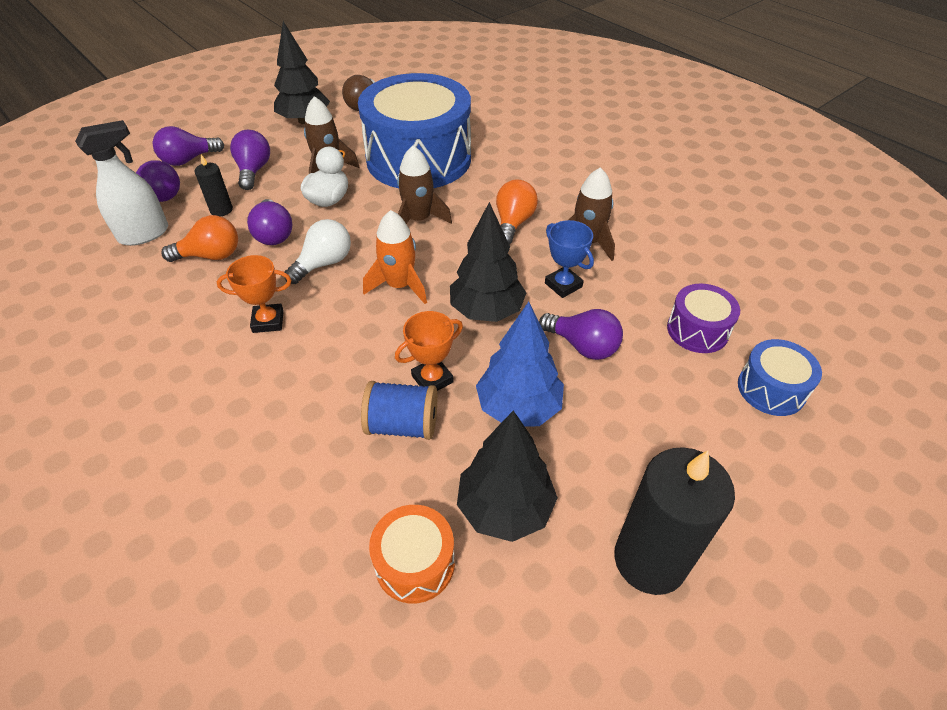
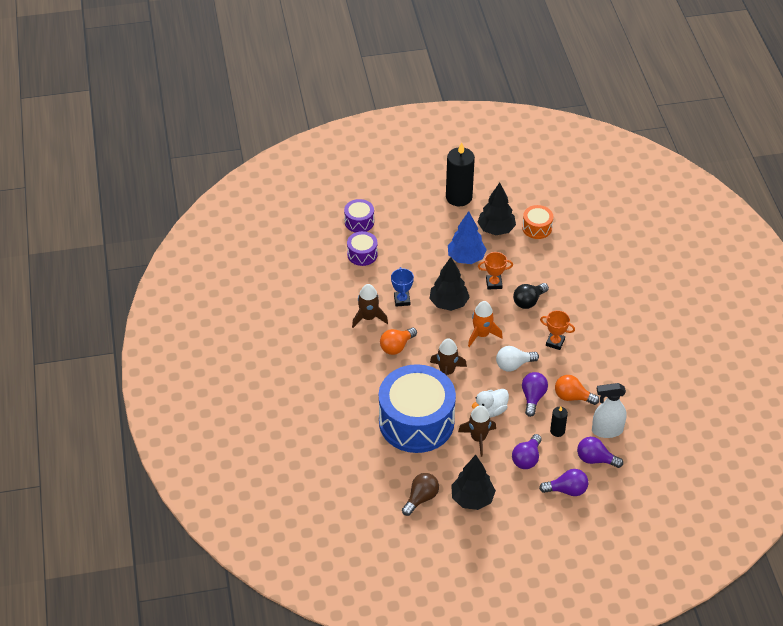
camera: 150 degrees left, 0 degrees up
(348, 373) = (528, 301): none -> black light bulb
(402, 425) = (517, 271): blue spool -> none
(583, 346) = (418, 269): purple light bulb -> none
(771, 389) = (359, 222): blue drum -> purple drum

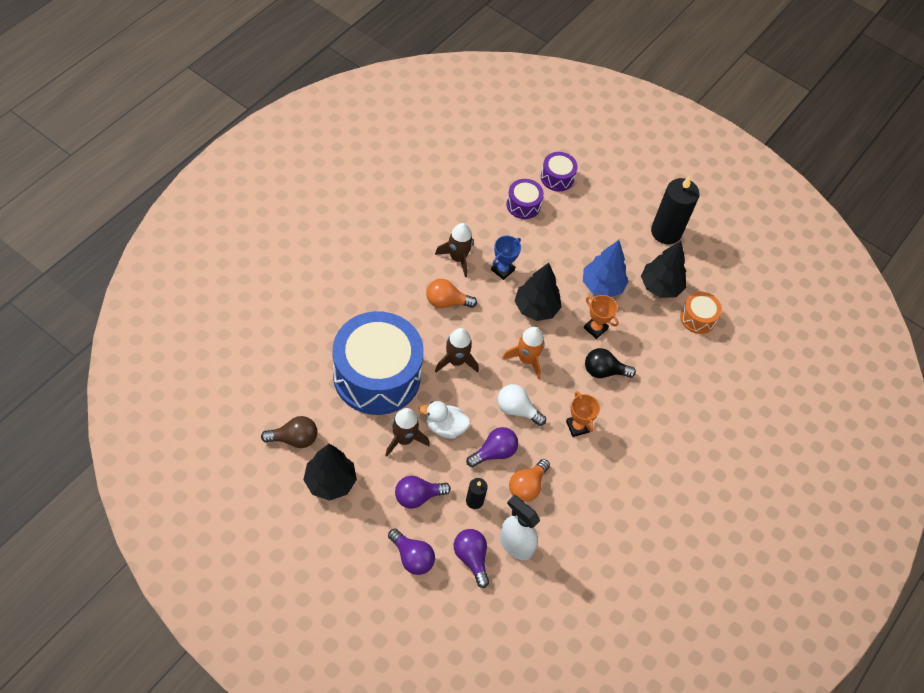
camera: 40 degrees right, 10 degrees up
(572, 397) = (527, 486): orange light bulb -> orange light bulb turned 120 degrees counterclockwise

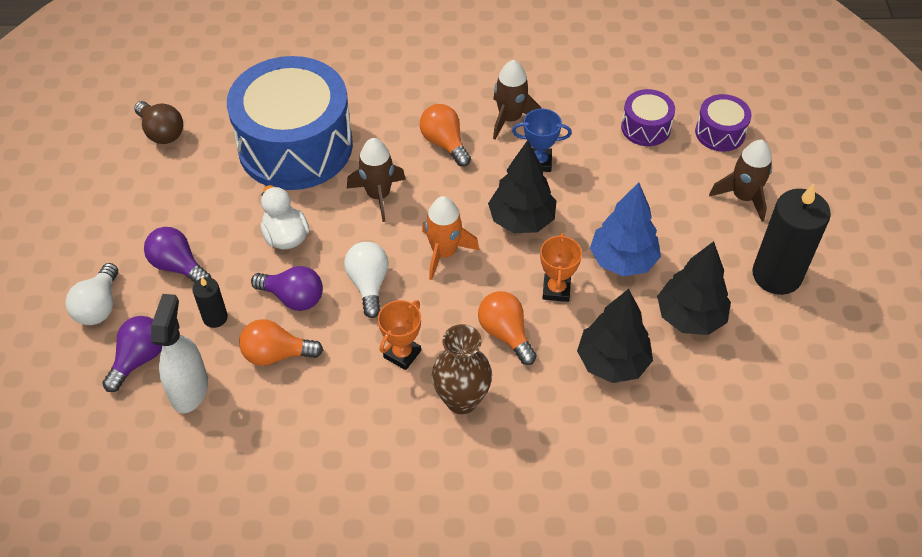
camera: 60 degrees right, 5 degrees down
(330, 482) = (135, 188): black tree -> black tree (612, 362)
(404, 439) = (239, 213): brown rocket -> brown rocket (743, 197)
(412, 557) = (99, 306): purple light bulb -> white light bulb
(604, 371) = (505, 333): black light bulb -> orange light bulb
(628, 420) = (461, 400): none -> brown vase
(697, 318) = (690, 384): orange drum -> none

